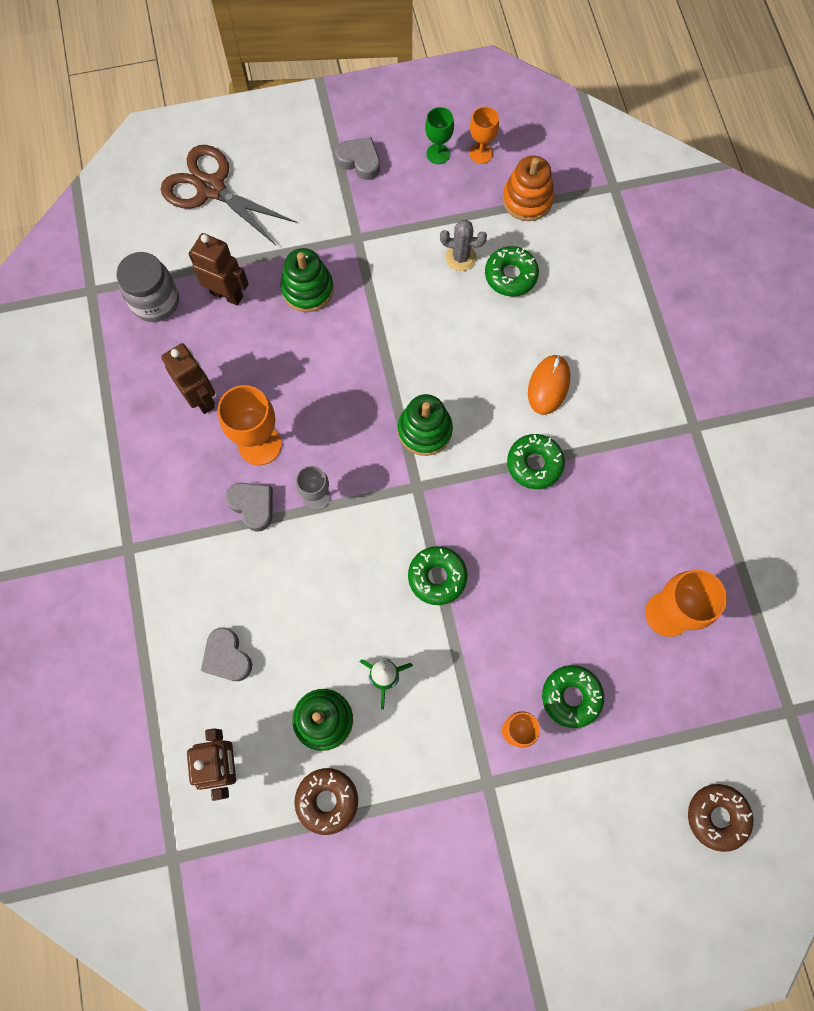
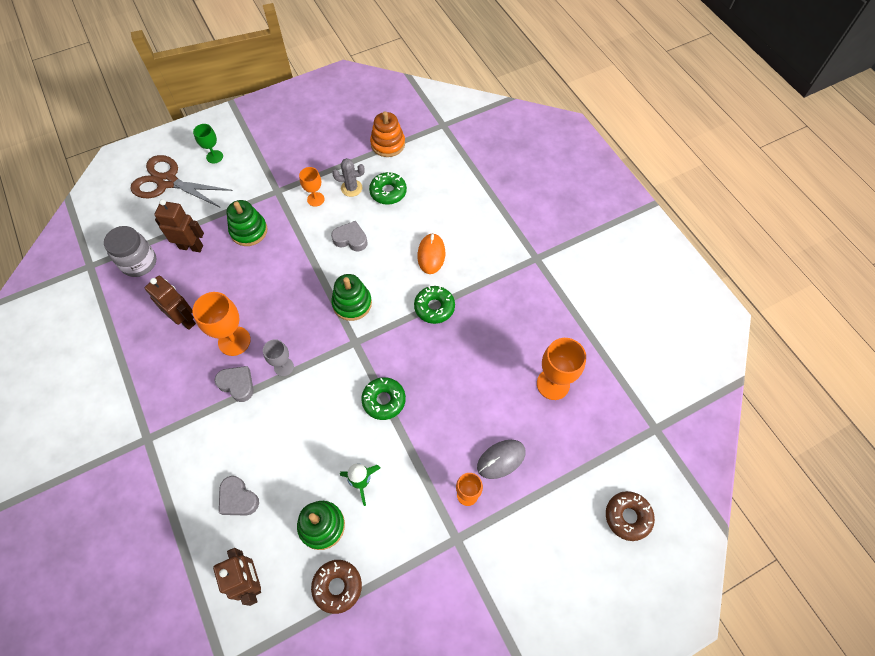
camera: 15 degrees left, 10 degrees down
(359, 161) = (269, 144): grey heart -> grey heart (350, 239)
(438, 154) = (321, 129): green goblet -> green goblet (214, 157)
(481, 153) = (350, 123): orange goblet -> orange goblet (315, 199)
(571, 697) = (501, 459): green donut -> grey mouse

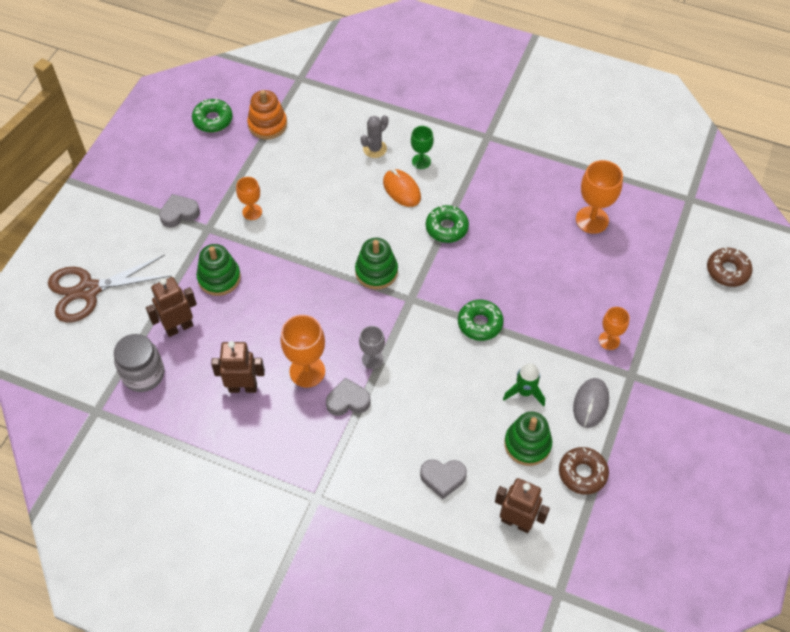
camera: 40 degrees left, 5 degrees down
(214, 157) = (111, 239): green goblet -> green goblet (421, 161)
(350, 239) = (320, 223): grey heart -> grey heart (179, 213)
(351, 188) = (275, 182): grey cactus -> grey cactus (374, 149)
(388, 192) = (311, 164): green donut -> green donut (213, 120)
(501, 459) = (608, 299): grey mouse -> grey mouse (590, 404)

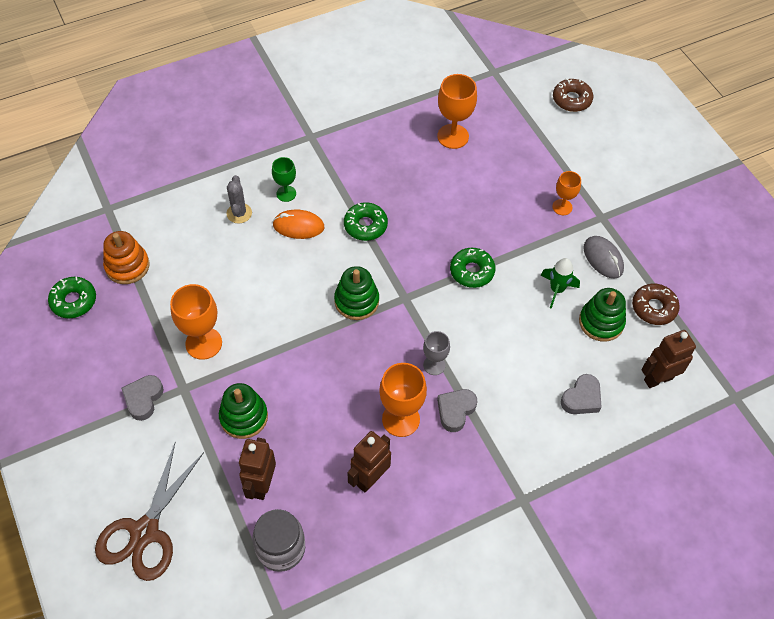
camera: 50 degrees left, 0 degrees up
(252, 212) = (203, 343): orange goblet -> orange goblet, size x1.66

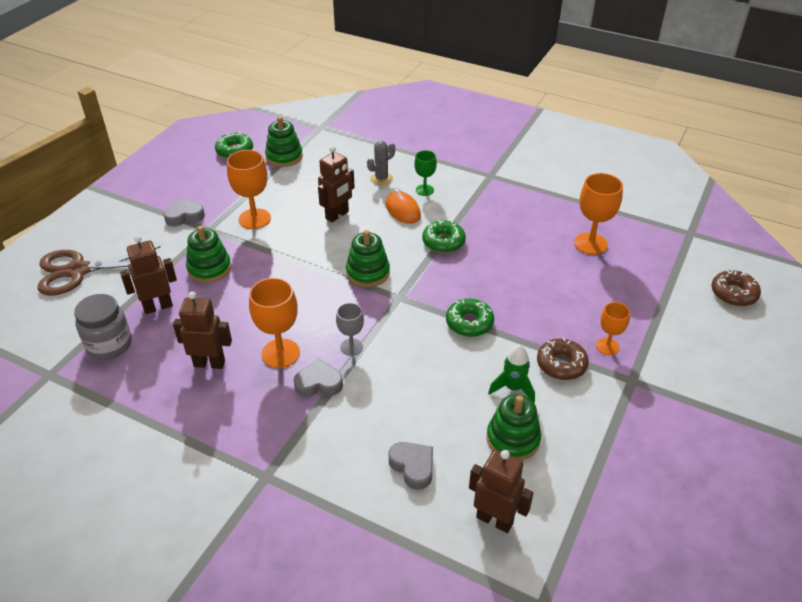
camera: 55 degrees right, 15 degrees down
(127, 266) = (284, 156): orange stacking toy -> green stacking toy
(260, 277) = (337, 215): none -> brown robot
(581, 398) = (413, 467): grey heart -> grey heart turned 135 degrees counterclockwise
(603, 258) = (586, 404): grey mouse -> none
(653, 308) = (575, 473): brown donut -> brown donut (561, 364)

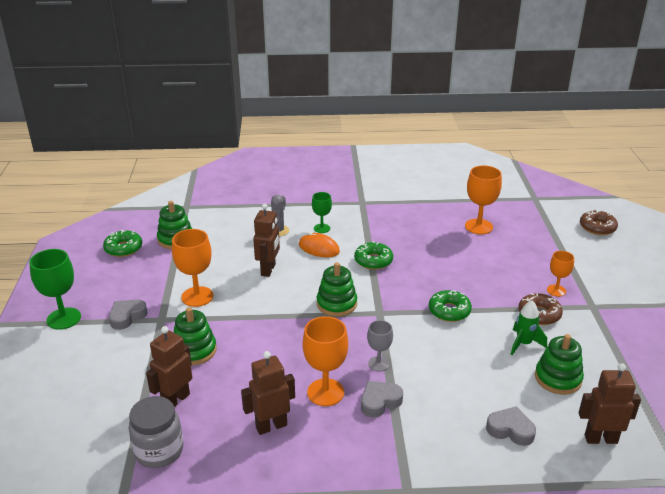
camera: 30 degrees left, 10 degrees down
(77, 271) = (60, 401): brown scissors -> none
(137, 199) = (64, 318): none -> green goblet

